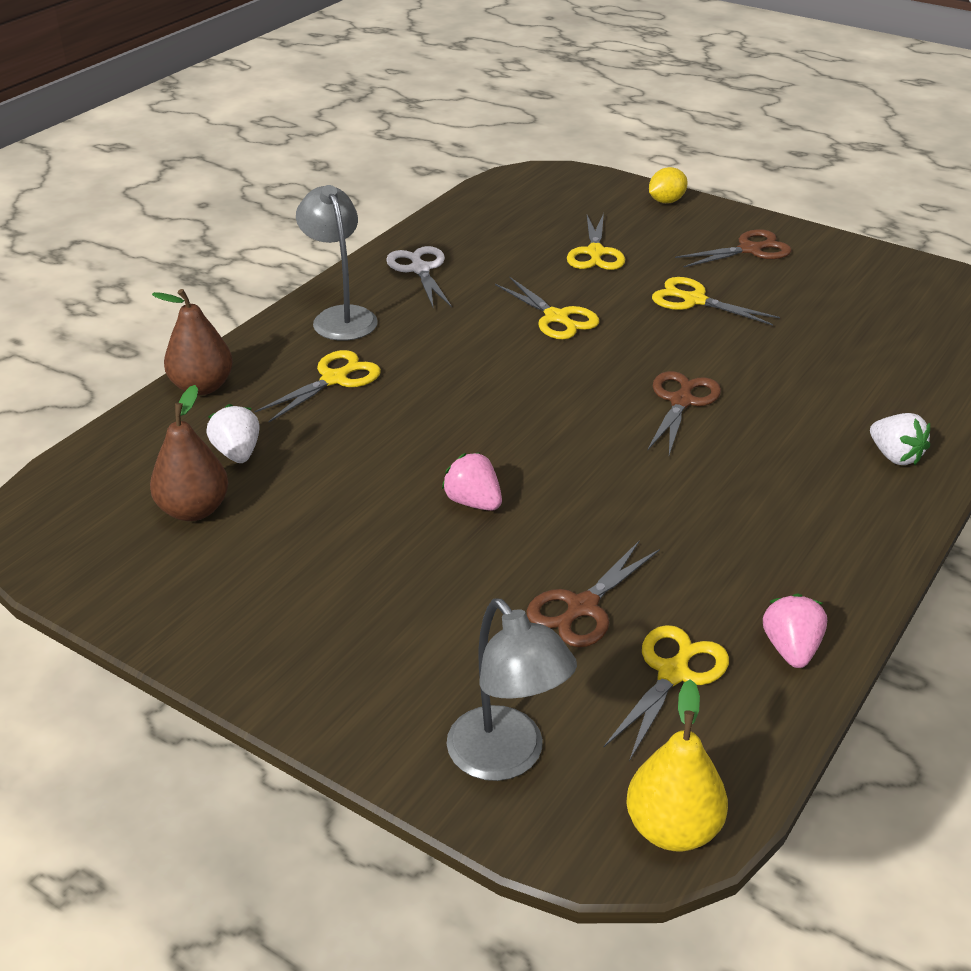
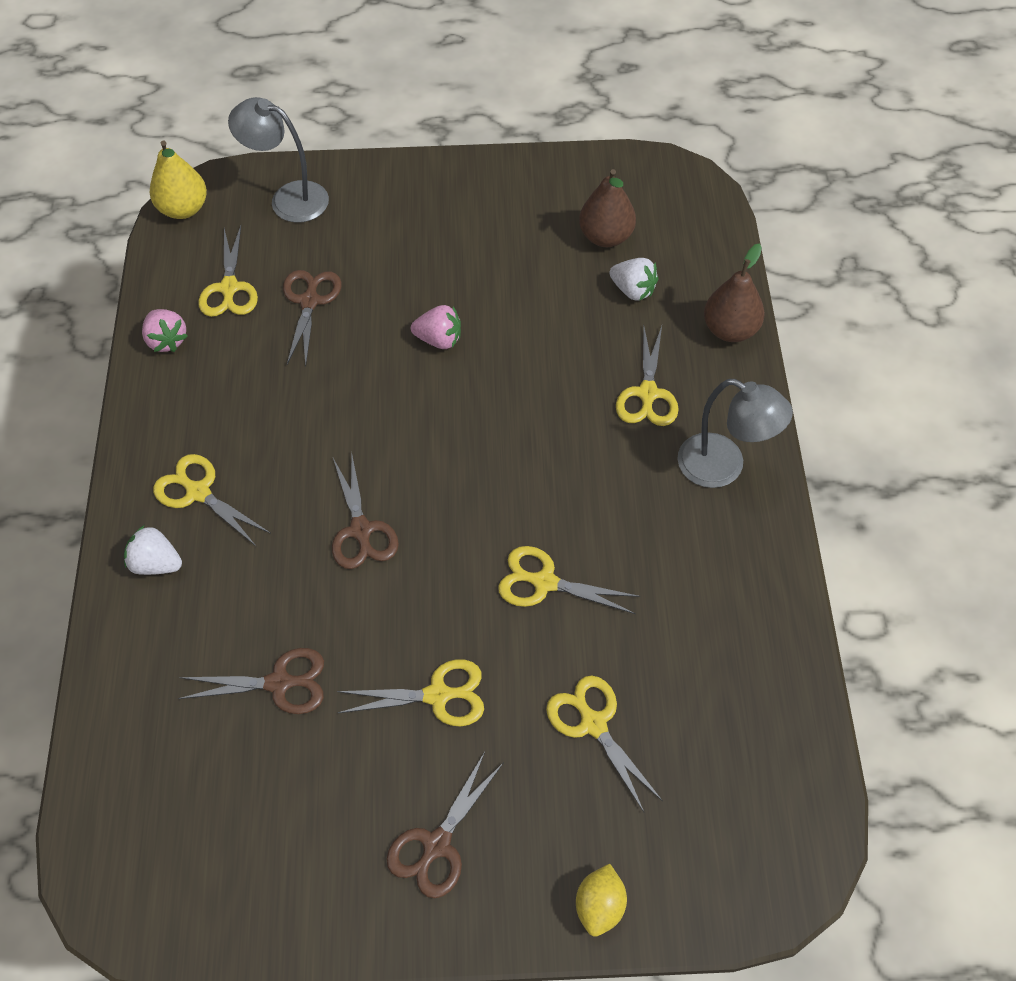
camera: 145 degrees right, 20 degrees up
(420, 269) = (730, 579): white scissors -> none
(817, 349) = (279, 683): none -> brown scissors
(825, 489) = (198, 492): none -> yellow scissors

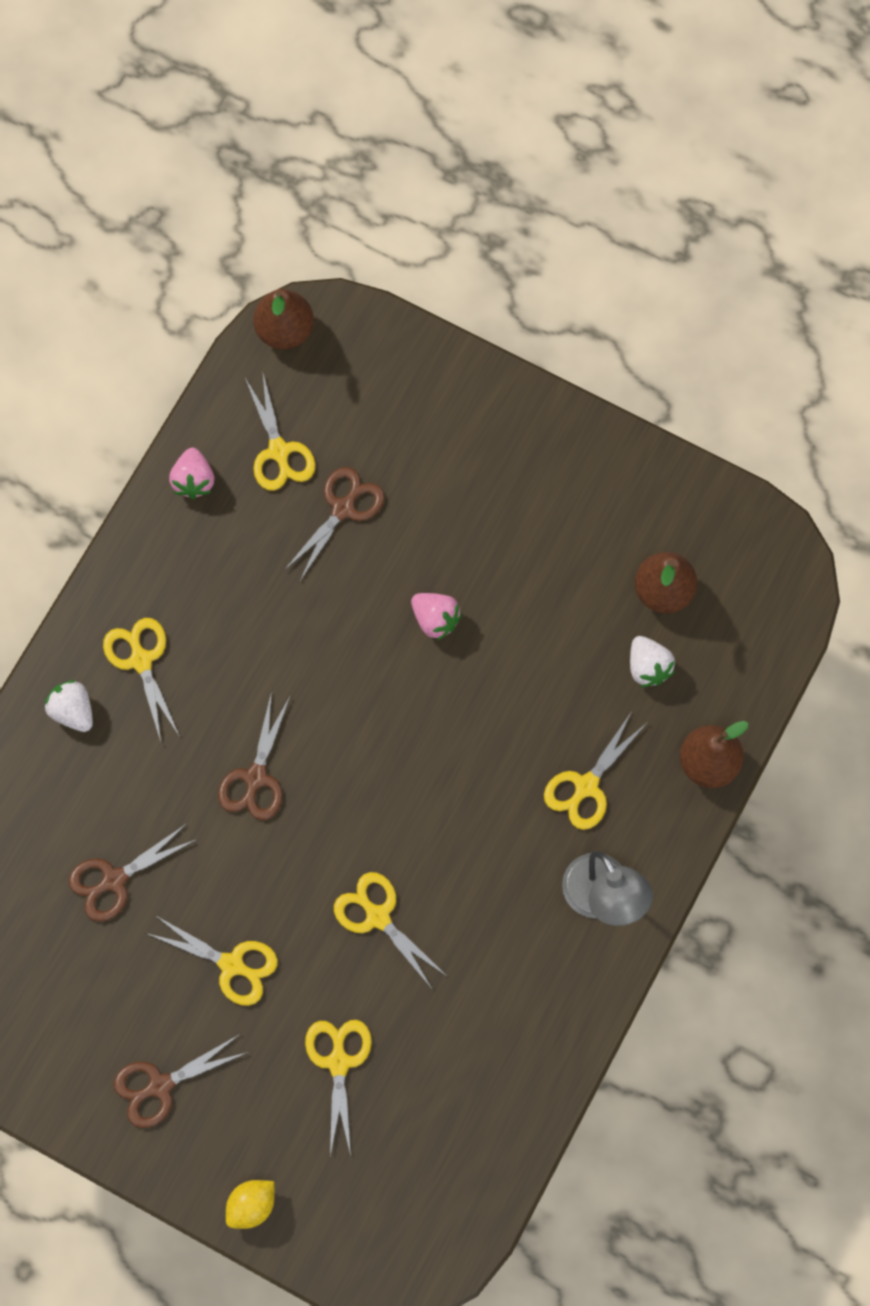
camera: 30 degrees right, 15 degrees up
(183, 209) = (284, 330): yellow pear -> brown pear
(229, 288) = (279, 451): yellow scissors -> yellow scissors turned 45 degrees counterclockwise
(279, 683) = (114, 880): brown scissors -> brown scissors turned 120 degrees clockwise
(288, 198) = (389, 372): grey lamp -> none

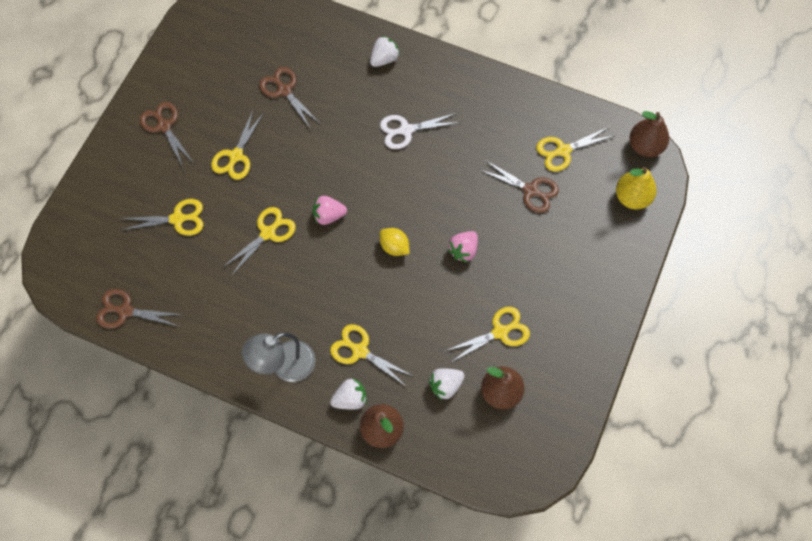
camera: 85 degrees right, 5 degrees down
(141, 660) = (418, 90): yellow scissors -> yellow scissors (500, 332)
(193, 480) = (536, 106): pink strawberry -> pink strawberry (328, 215)
(214, 686) = (406, 130): none -> white scissors
(251, 1205) = (94, 180): yellow lemon -> yellow lemon (394, 247)
(255, 777) = (351, 158): brown scissors -> brown scissors (125, 311)
(370, 363) = (632, 197): none -> yellow pear
(659, 805) = (350, 399): none -> white strawberry

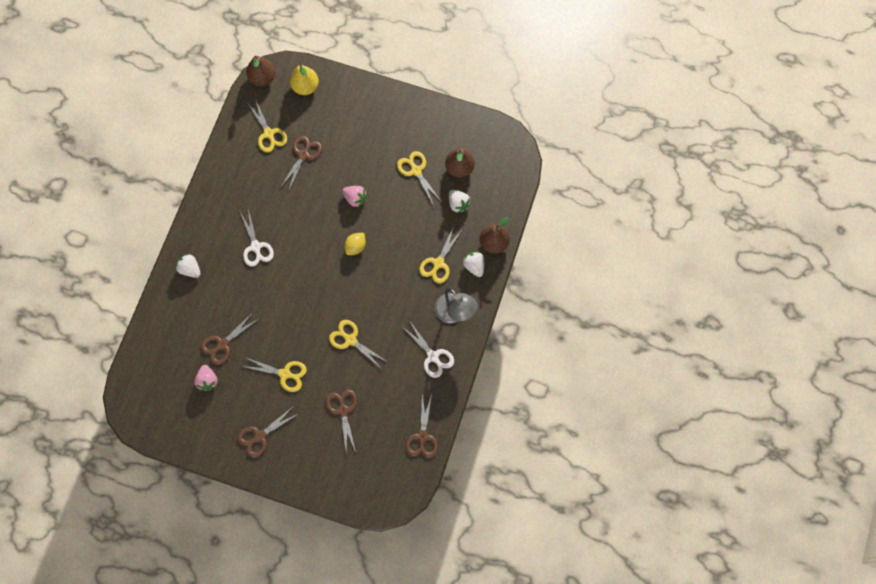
camera: 95 degrees left, 5 degrees up
(177, 219) = (343, 410): yellow scissors -> brown scissors
(229, 332) = (433, 356): none -> white scissors
(328, 215) = (333, 296): pink strawberry -> pink strawberry (207, 380)

